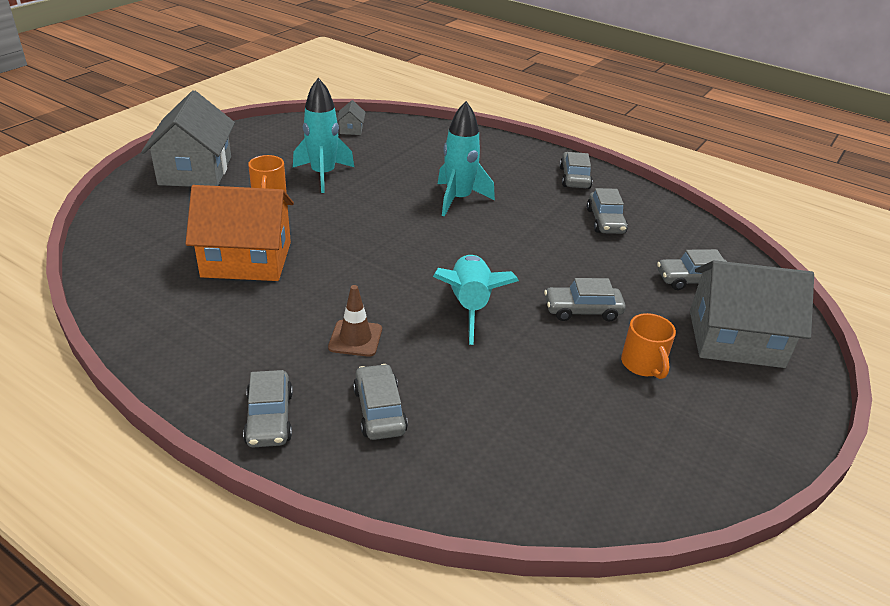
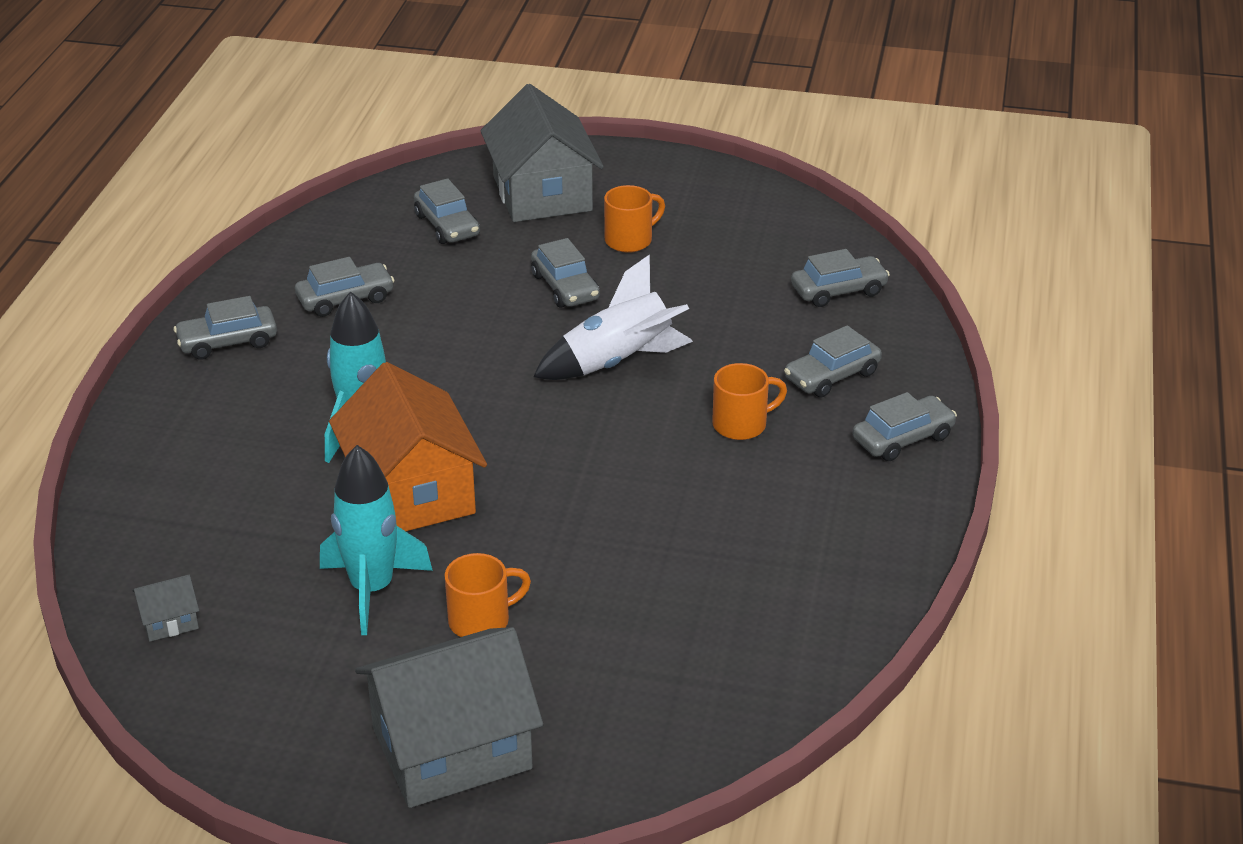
camera: 110 degrees left, 0 degrees up
(247, 259) = (661, 569): orange house -> orange house (411, 492)
(355, 338) = (741, 424): brown traffic cone -> orange mug
(469, 306) = (617, 362): turquoise rocket -> white rocket
(505, 470) = (838, 290): none -> grey car

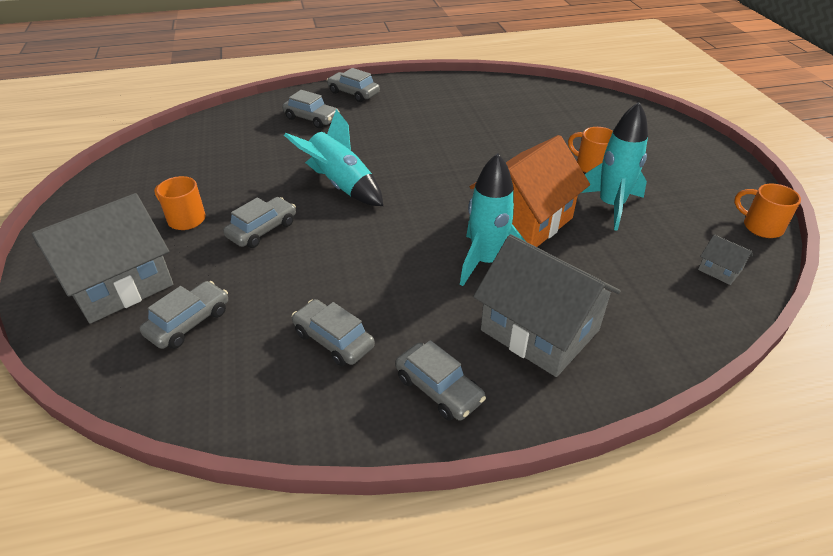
camera: 115 degrees left, 5 degrees up
(452, 748) = (671, 150): grey house -> grey house (539, 330)
(617, 362) = (341, 185): white rocket -> turquoise rocket
(741, 424) = (373, 134): orange mug -> orange mug (761, 226)
(838, 290) = (222, 132): grey car -> none

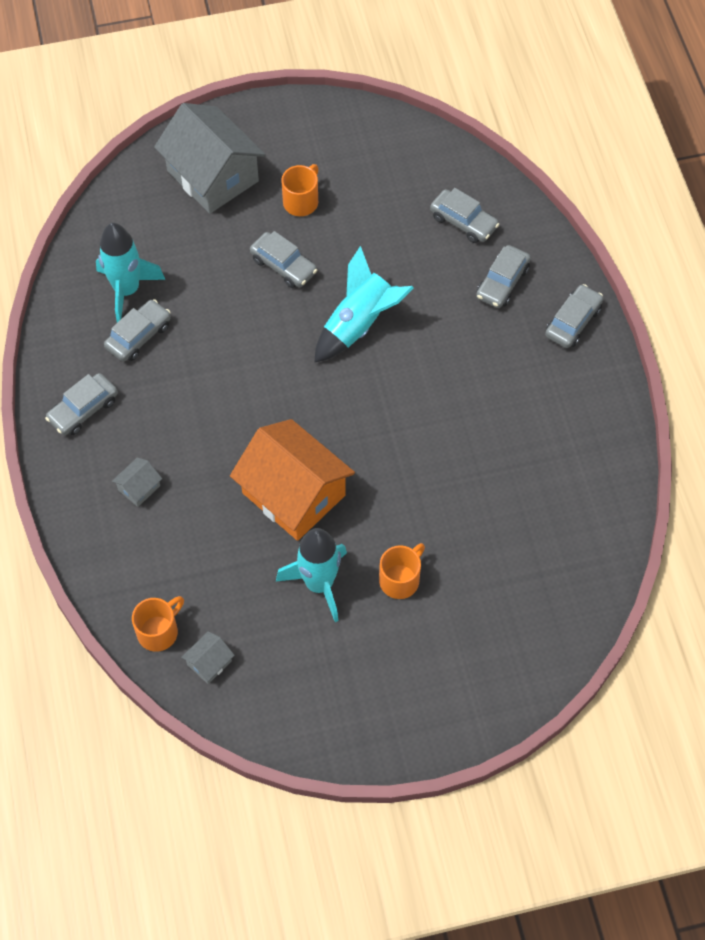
camera: 90 degrees right, 20 degrees up
(188, 322) = (164, 234): grey car -> grey car (463, 222)
(486, 261) = (230, 453): turquoise rocket -> turquoise rocket (127, 290)
(539, 330) = (139, 488): grey house -> grey house, size x0.41
(761, 226) = (278, 731): orange mug -> orange mug (159, 631)

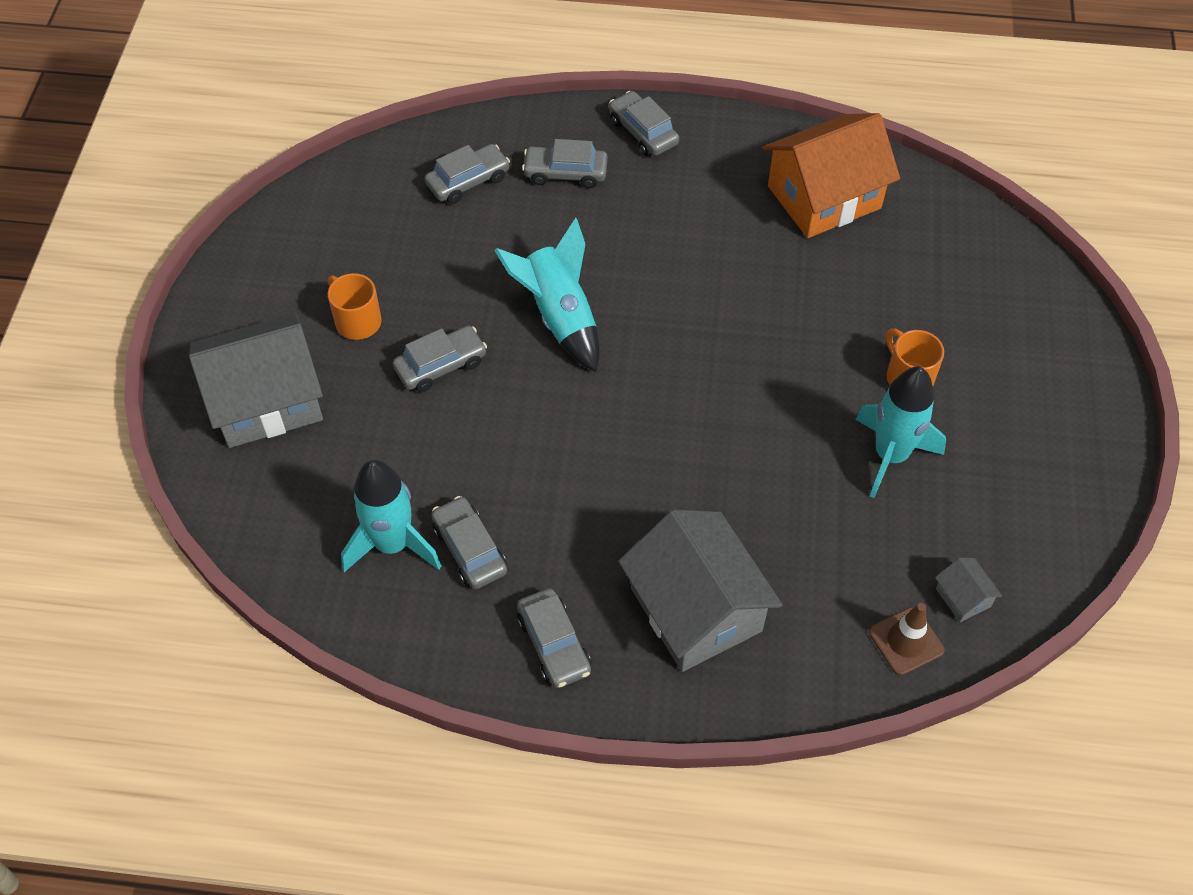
camera: 70 degrees left, 5 degrees down
(139, 488) = (696, 609): grey house -> grey house, size x2.44
(159, 631) = (906, 641): orange mug -> brown traffic cone
(293, 494) = (763, 446): orange house -> orange house (824, 197)
(502, 282) = (565, 173): grey car -> grey car turned 135 degrees clockwise

